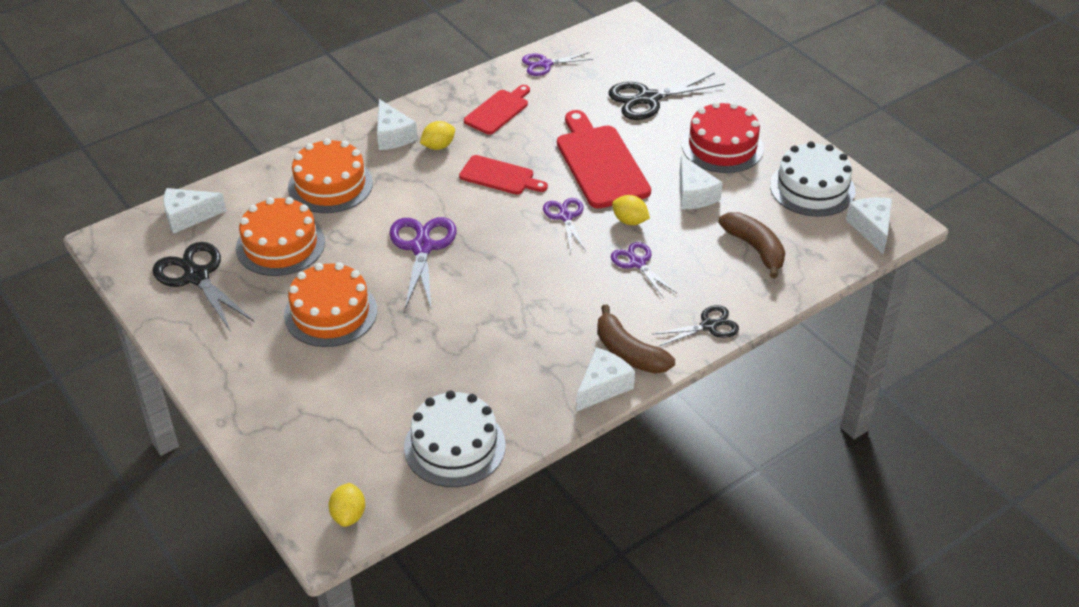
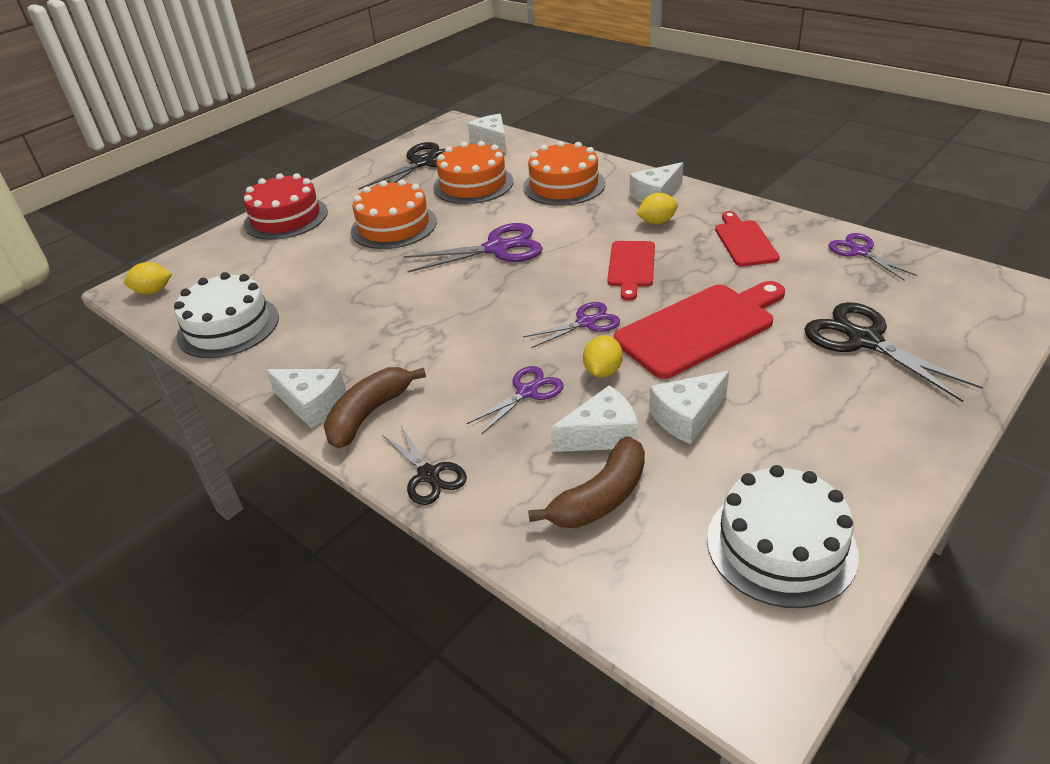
camera: 80 degrees right, 5 degrees down
(438, 146) = (657, 222): yellow lemon -> yellow lemon turned 60 degrees counterclockwise
(498, 110) = (744, 241): red cutting board -> red cutting board turned 120 degrees counterclockwise
(722, 146) = (813, 427): red cake -> red cake (286, 218)
(871, 228) = (719, 644): white cheese -> white cheese (602, 435)

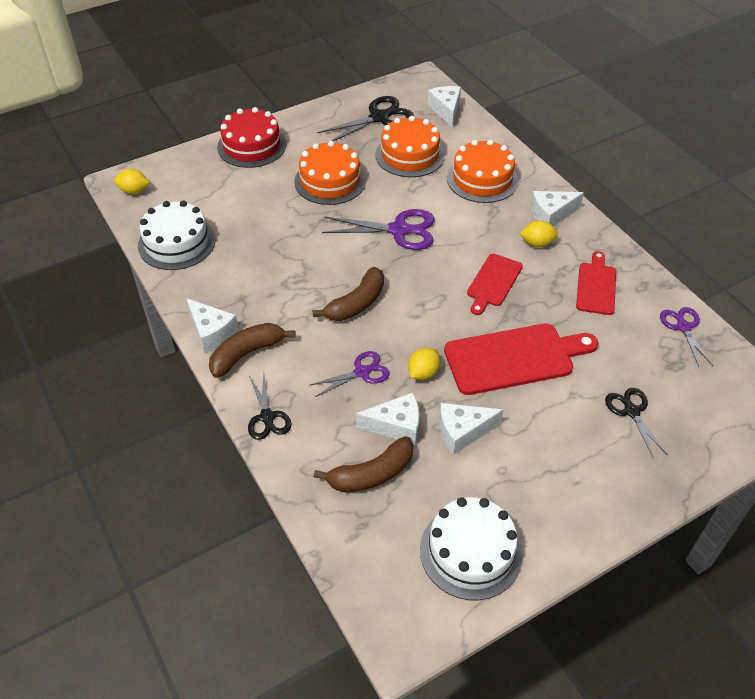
camera: 15 degrees right, 10 degrees up
(484, 327) = (356, 303): none -> brown banana
(586, 323) = (432, 325): purple scissors -> none
(864, 340) = (631, 411): black scissors -> black scissors, size x0.62

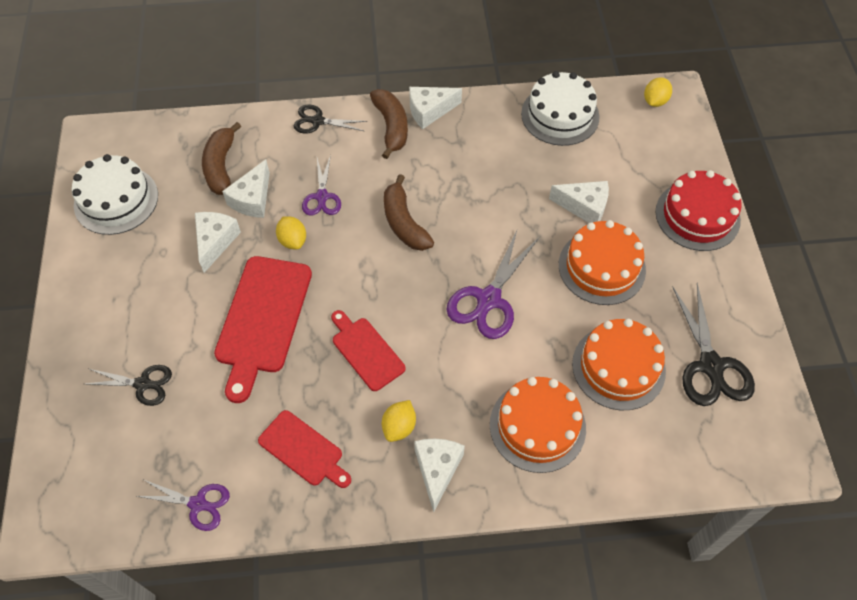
camera: 115 degrees right, 10 degrees up
(446, 110) = (701, 454): white cheese -> white cheese (584, 207)

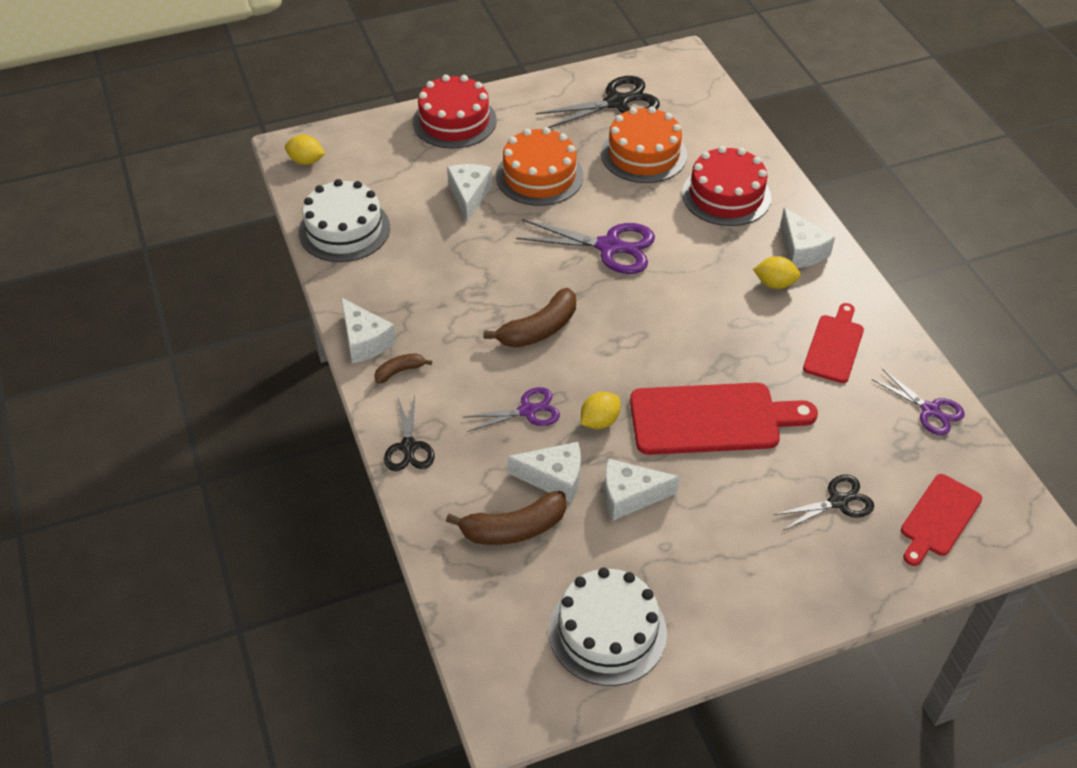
camera: 105 degrees left, 10 degrees down
(143, 384) = (838, 502): black scissors -> black scissors turned 75 degrees clockwise
(198, 504) = (930, 410): purple scissors -> purple scissors turned 135 degrees clockwise
(366, 351) = (709, 325): red cutting board -> red cutting board (938, 518)
(391, 127) = (399, 371): brown banana -> brown banana, size x0.54
(437, 470) = (801, 250): white cheese -> white cheese turned 105 degrees counterclockwise
(537, 426) = (726, 195): orange cake -> red cake

